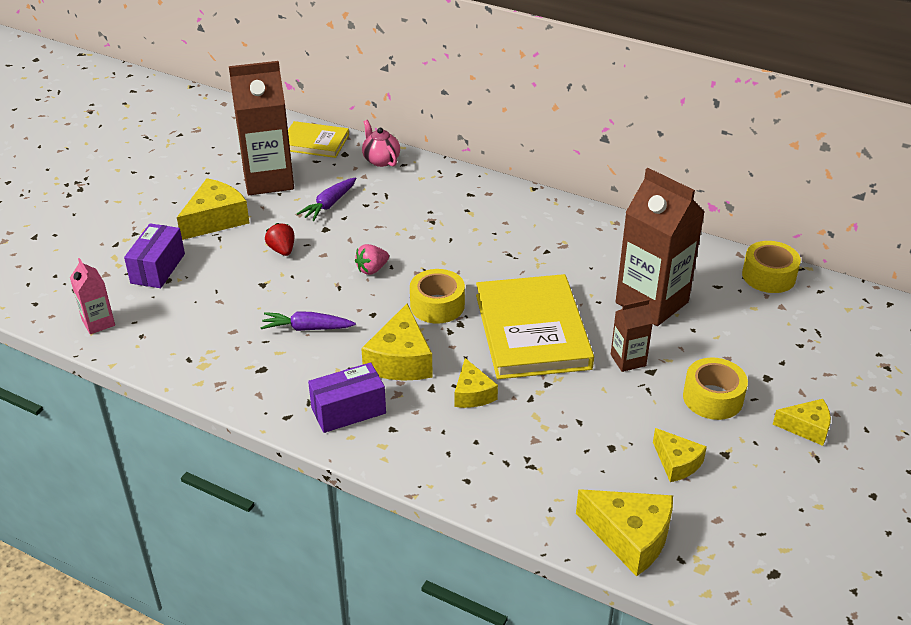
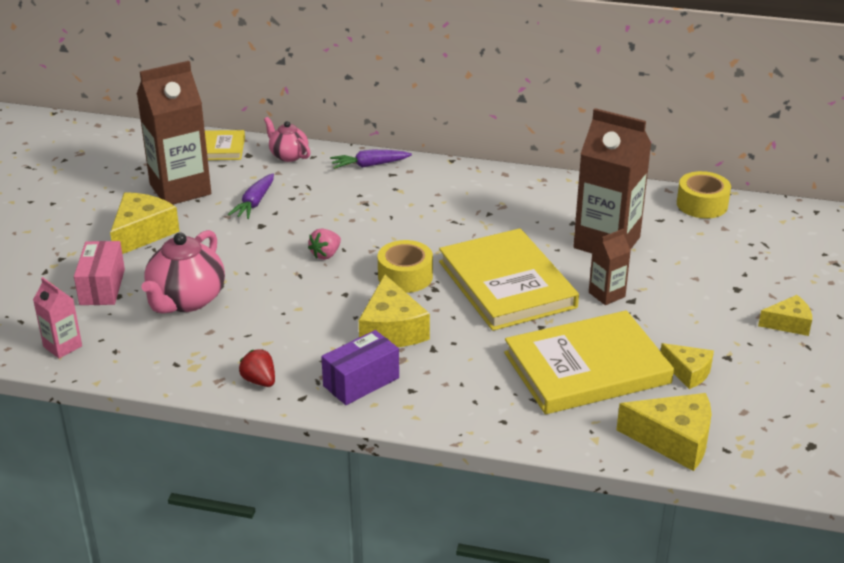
camera: 15 degrees left, 5 degrees down
(158, 268) = (102, 287): purple box -> pink box
(225, 295) = (186, 300): none -> pink teapot
(282, 250) = (225, 251): red strawberry -> red strawberry (259, 381)
(306, 328) = (284, 317): purple carrot -> purple carrot (369, 165)
(472, 394) = (474, 347): yellow cheese -> none
(574, 438) = (587, 368): none -> yellow book
(712, 398) = (696, 313): yellow tape -> none

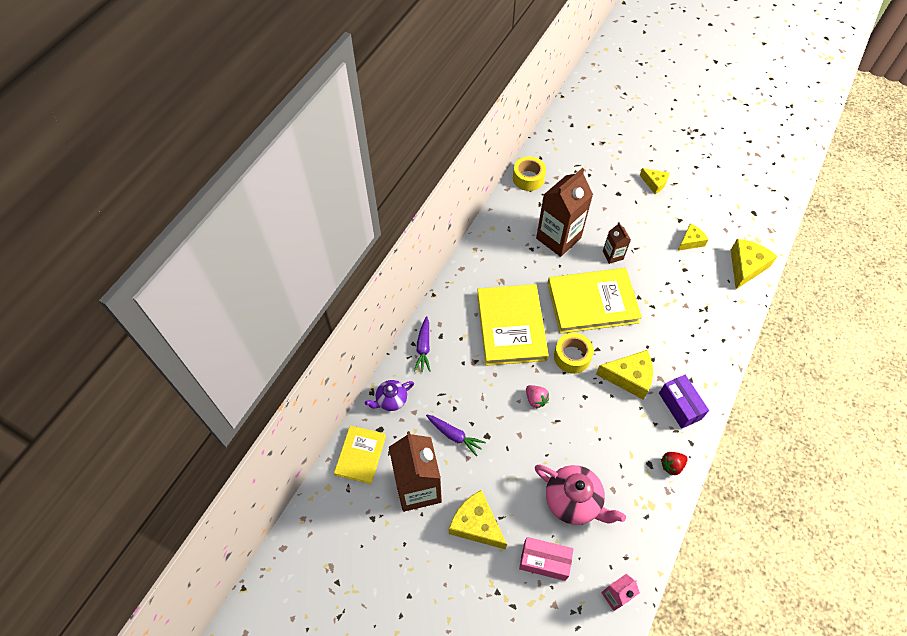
camera: 75 degrees left, 25 degrees up
(288, 155) = (391, 400): pink teapot -> purple teapot
(587, 368) = (681, 286): yellow book -> yellow book (511, 326)
(788, 323) = (654, 183): yellow cheese -> yellow cheese turned 120 degrees clockwise

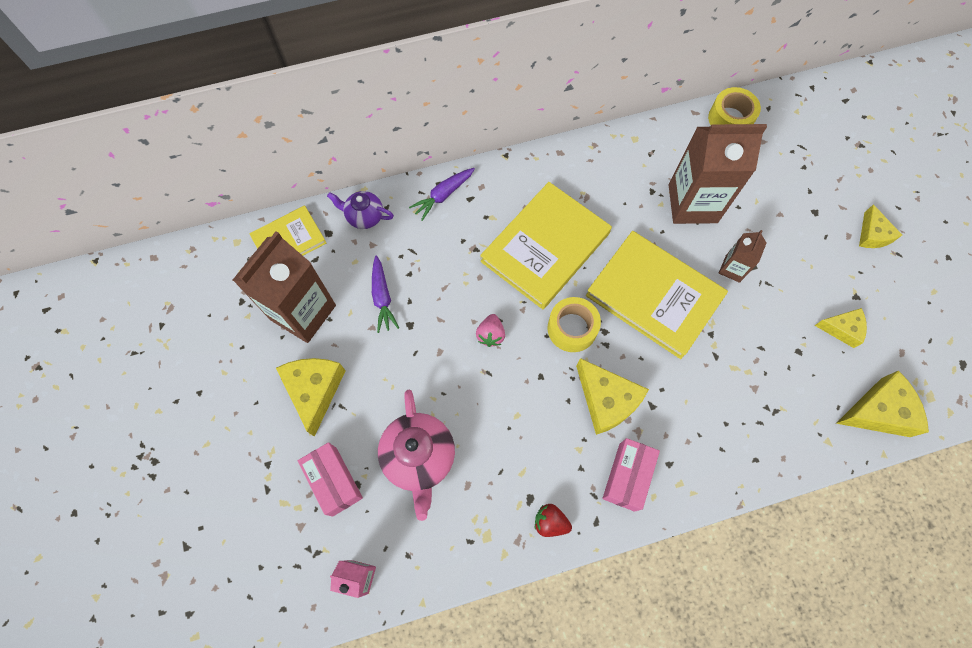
camera: 45 degrees right, 10 degrees up
(680, 406) = (627, 477): purple box -> pink box

